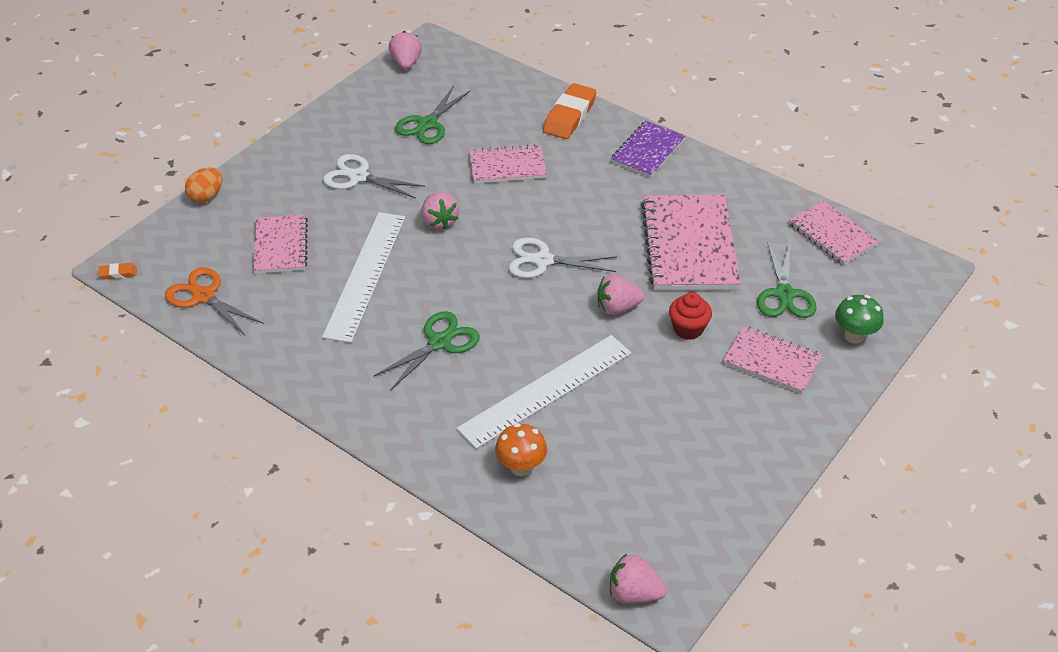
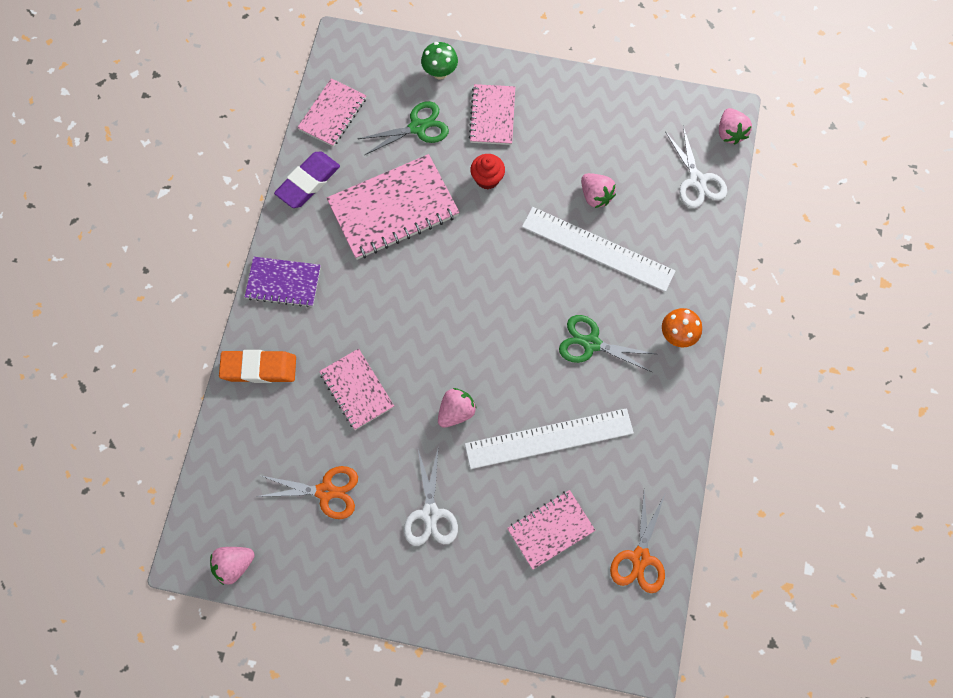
camera: 115 degrees left, 25 degrees up
(118, 273) = (653, 653): orange eraser -> none
(206, 196) = (521, 640): orange egg -> none
(427, 124) = (326, 491): green scissors -> orange scissors
(521, 467) = (674, 236): orange mushroom -> orange mushroom (677, 335)
(543, 260) = (464, 309): white scissors -> white scissors (697, 181)
(617, 308) = (489, 234): pink strawberry -> pink strawberry (595, 196)
(754, 195) = (308, 182): none -> purple eraser

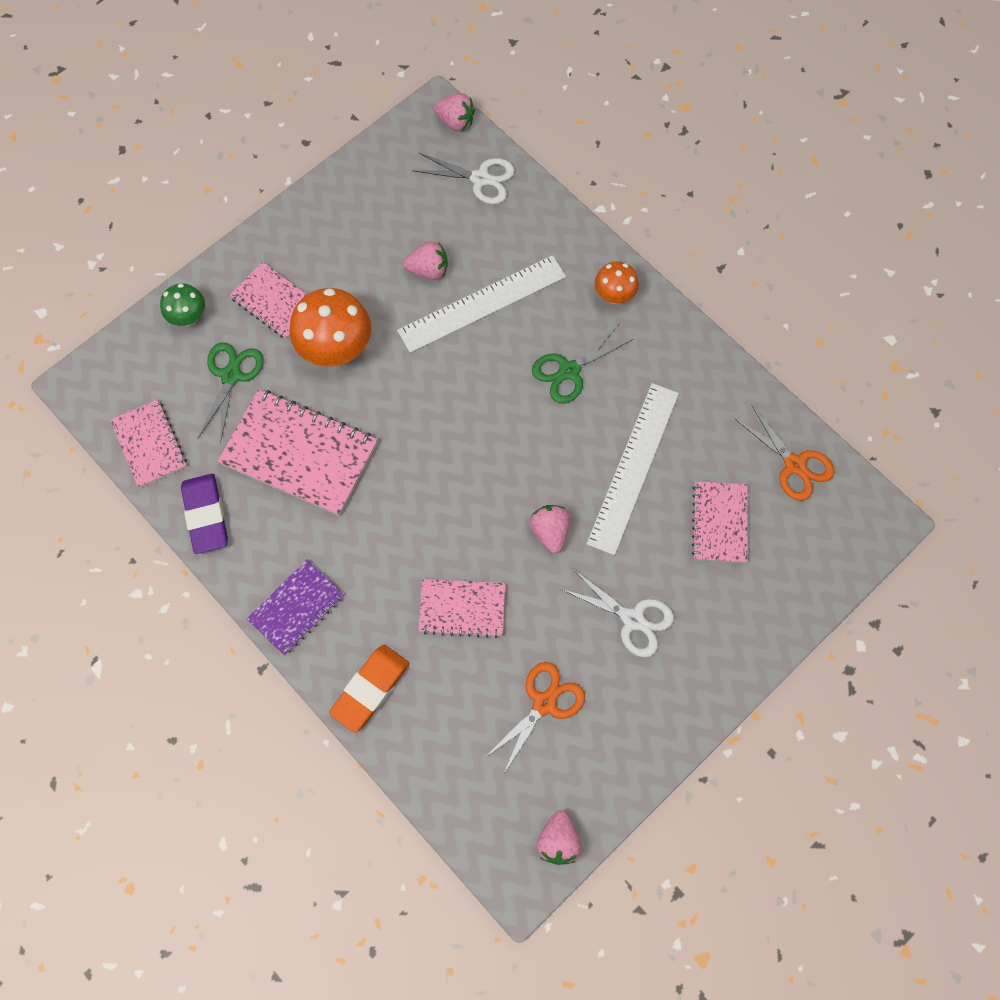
camera: 55 degrees left, 0 degrees up
(393, 208) = (299, 454): pink notebook -> pink notebook turned 75 degrees counterclockwise
(487, 179) = (336, 350): red cupcake -> orange mushroom

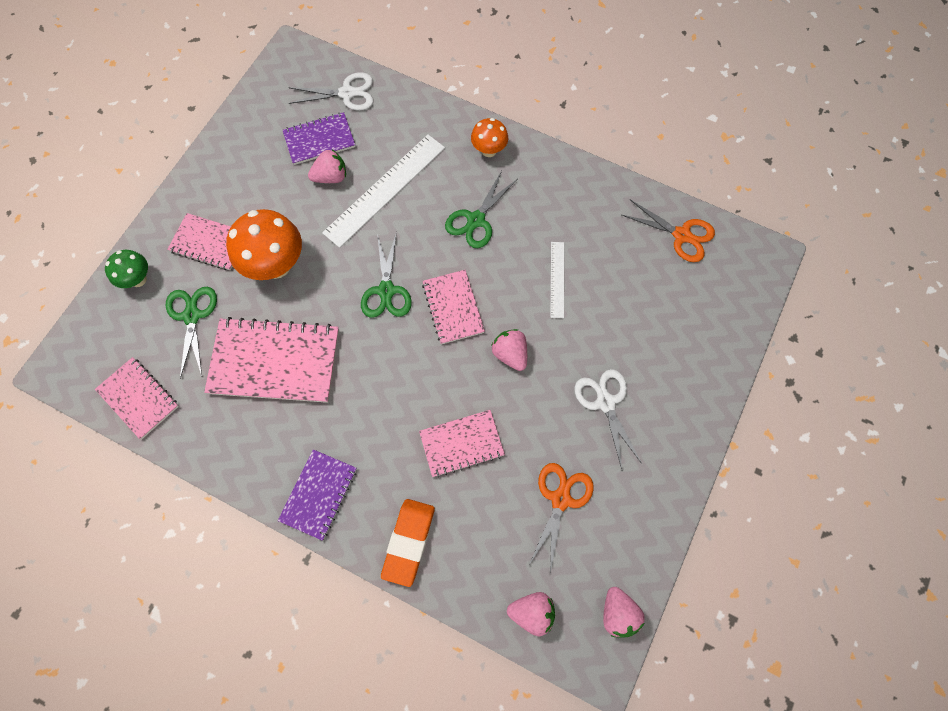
camera: 20 degrees left, 0 degrees up
(206, 515) = (210, 442): purple eraser -> none
(431, 224) = (319, 140): none -> purple notebook
(443, 417) = (386, 291): none -> green scissors
(455, 121) = (310, 55): pink strawberry -> pink strawberry (532, 612)
(633, 467) = (557, 279): white ruler -> white ruler, size x0.52
(633, 619) = (605, 402): white scissors -> white scissors turned 120 degrees counterclockwise
(719, 523) = (642, 300): pink notebook -> pink notebook (453, 307)

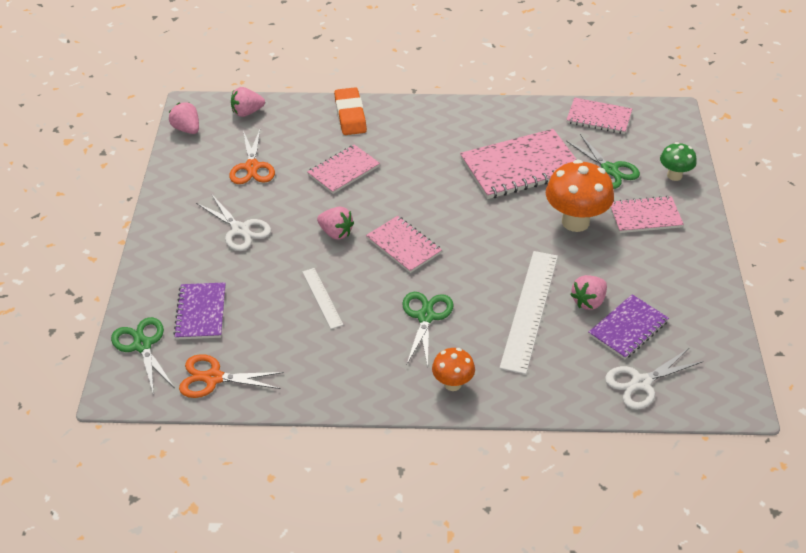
camera: 155 degrees right, 25 degrees down
(318, 494) = (429, 116): purple notebook -> purple notebook (201, 312)
(386, 291) = (469, 237): green scissors -> green scissors (142, 345)

